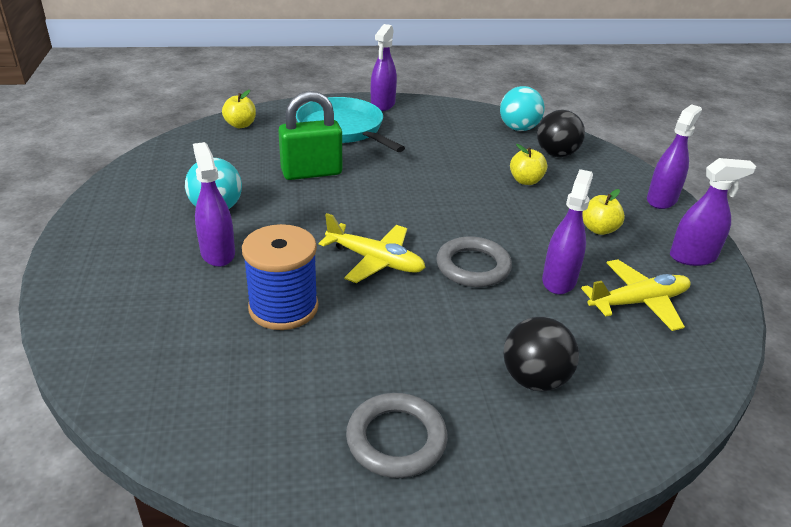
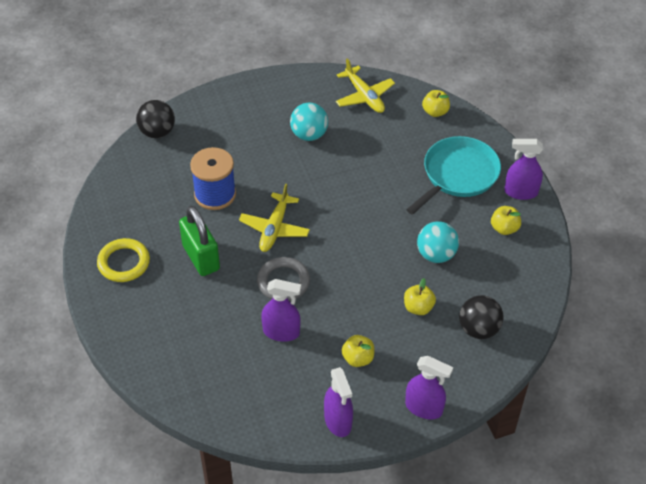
camera: 80 degrees right, 15 degrees up
(218, 253) = (259, 150): purple spray bottle -> none
(311, 172) = (377, 171): green padlock -> green padlock (201, 257)
(396, 439) = (124, 263): grey ring -> yellow ring
(427, 120) = (504, 228): none -> yellow apple
(518, 128) = (520, 298): turquoise ball -> turquoise ball (436, 254)
(534, 379) = (179, 320): black ball -> black ball (157, 132)
(638, 302) = (268, 379): yellow plane -> yellow plane (364, 96)

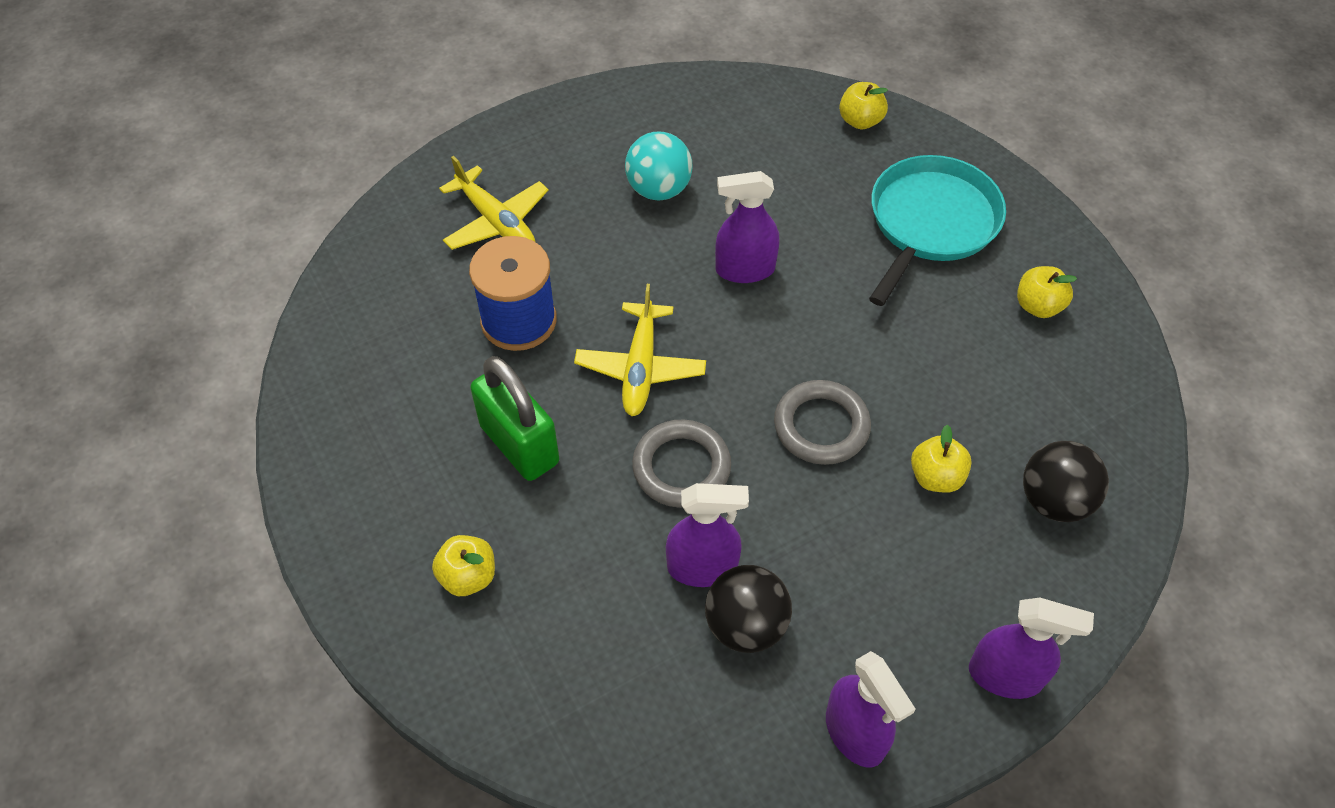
camera: 10 degrees left, 5 degrees up
(124, 263) = (377, 478): yellow ring -> none
(157, 132) = (391, 222): black ball -> black ball (745, 625)
(358, 358) = (856, 596): yellow apple -> yellow apple (468, 576)
(364, 96) = (735, 110): yellow plane -> yellow plane (496, 222)
(364, 273) = (821, 426): none -> grey ring
(436, 254) = (937, 372): turquoise ball -> none
(520, 192) = (1044, 238): purple spray bottle -> purple spray bottle (744, 269)

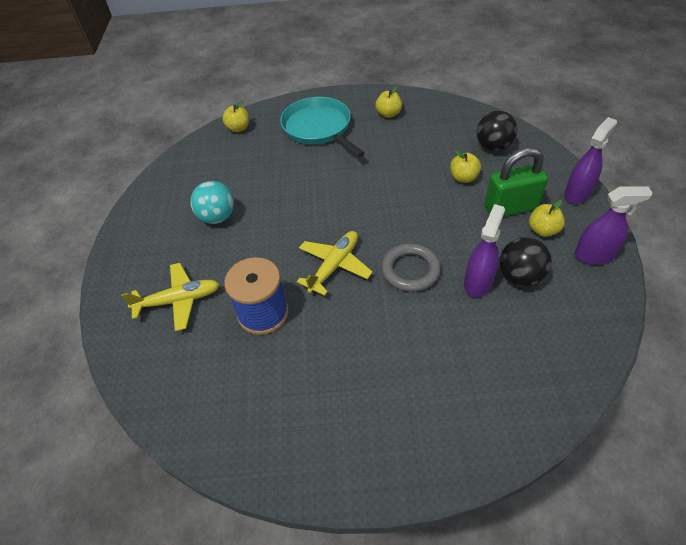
camera: 60 degrees left, 5 degrees down
(468, 576) = (437, 401): yellow apple -> yellow apple (542, 230)
(519, 444) = (354, 342): green padlock -> green padlock (510, 208)
(640, 367) = (334, 266): yellow plane -> yellow plane turned 90 degrees counterclockwise
(744, 269) = (298, 201): purple spray bottle -> none
(821, 426) = (414, 206): grey ring -> none

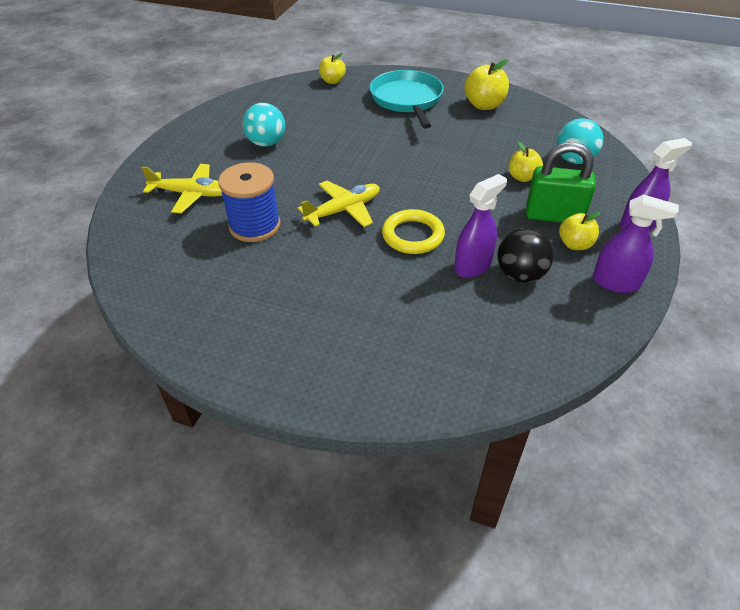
camera: 20 degrees right, 5 degrees down
(388, 114) = (484, 105): yellow apple -> yellow apple, size x1.53
(410, 270) = (413, 235): grey ring -> yellow ring
(493, 147) = (574, 160): black ball -> turquoise ball

